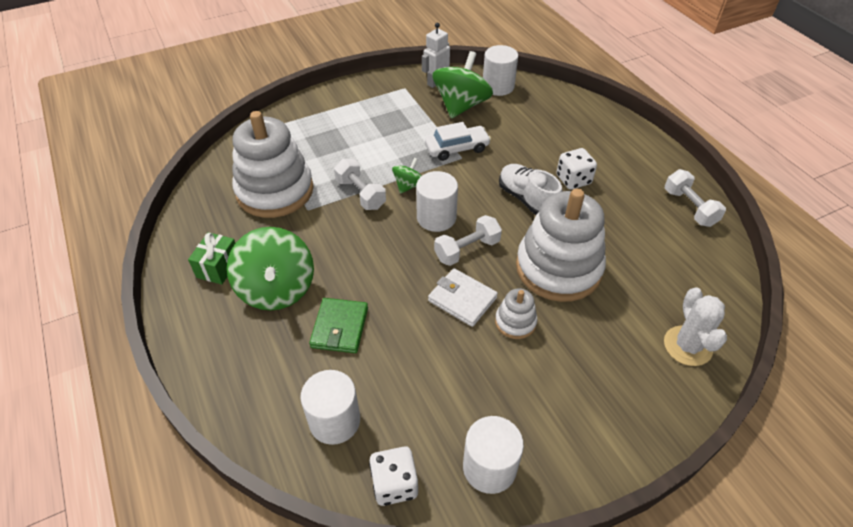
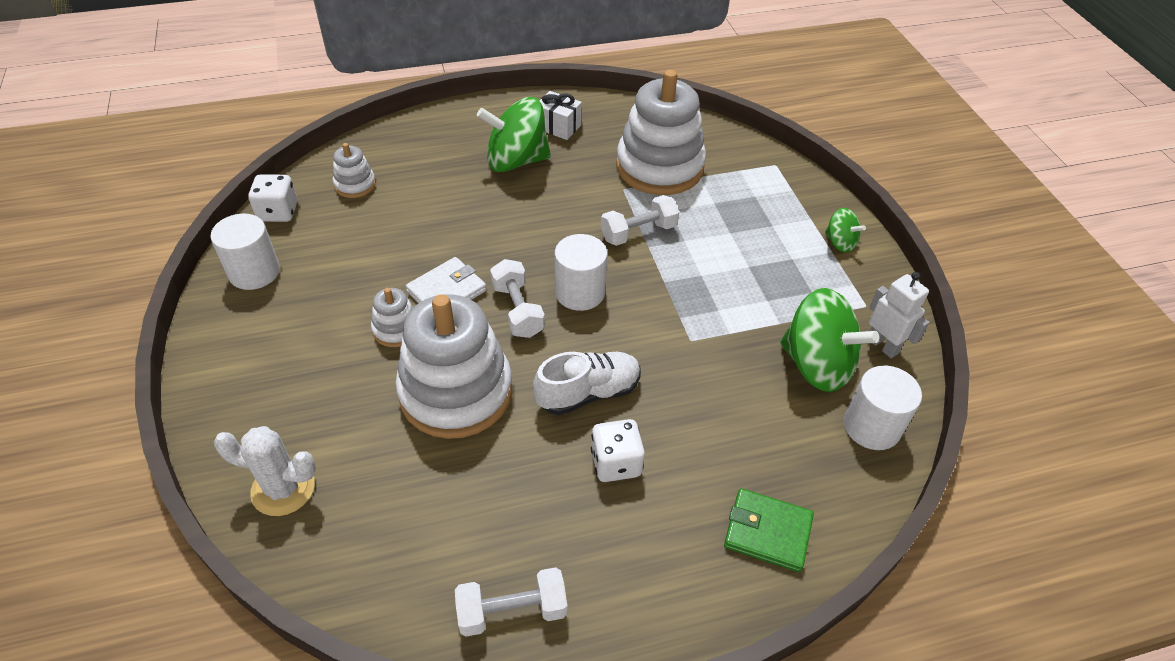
camera: 100 degrees right, 0 degrees up
(218, 267) = (558, 127): green gift -> white gift
(334, 421) = (355, 185): white cylinder -> white stacking toy
(340, 327) = (451, 197): green wallet -> green wallet (767, 532)
(408, 185) = (644, 276): green spinning top -> green spinning top (840, 242)
(457, 148) = (711, 339): white car -> none

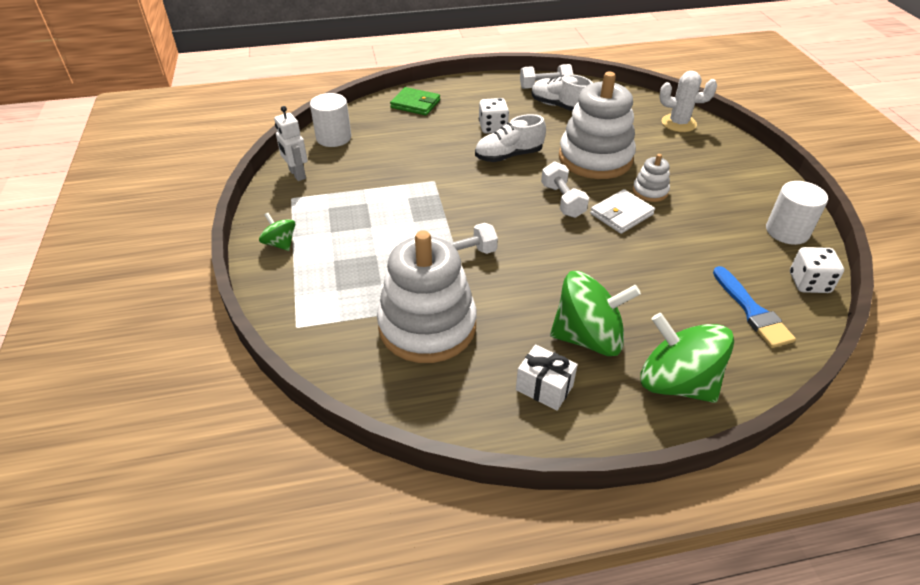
camera: 175 degrees left, 5 degrees down
(355, 185) = (752, 311): white stacking toy -> blue brush
(491, 536) = (559, 106): none -> white shoe
(580, 292) = (515, 211): white cylinder -> none
(817, 364) = (350, 166): green spinning top -> green spinning top (676, 383)

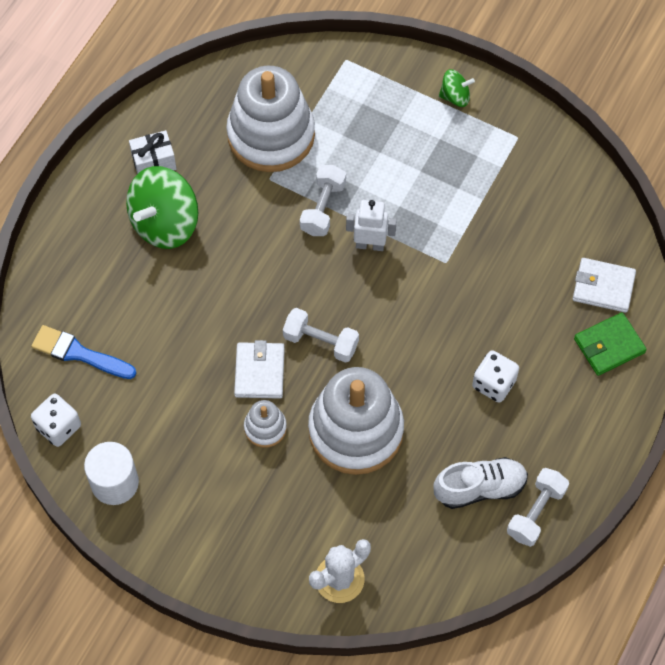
camera: 130 degrees right, 20 degrees up
(297, 174) = (554, 160): white robot -> white robot (370, 245)
(333, 138) = (599, 226): white cylinder -> none
(377, 120) = (603, 287): none -> white wallet
(508, 156) = (429, 356): white shoe -> none
(676, 383) = (81, 240): green spinning top -> none

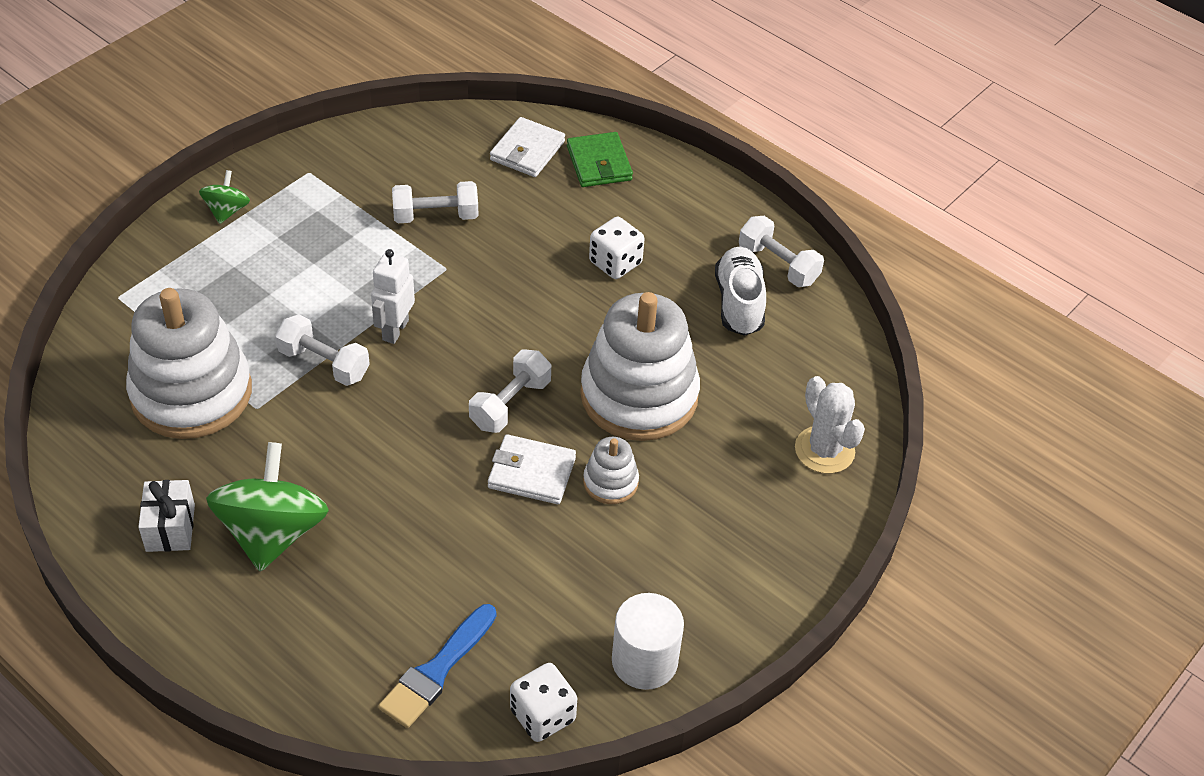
camera: 80 degrees left, 15 degrees down
(165, 223) = (273, 533): green spinning top -> green spinning top turned 135 degrees counterclockwise
(500, 239) = (435, 216): none -> white dumbbell

